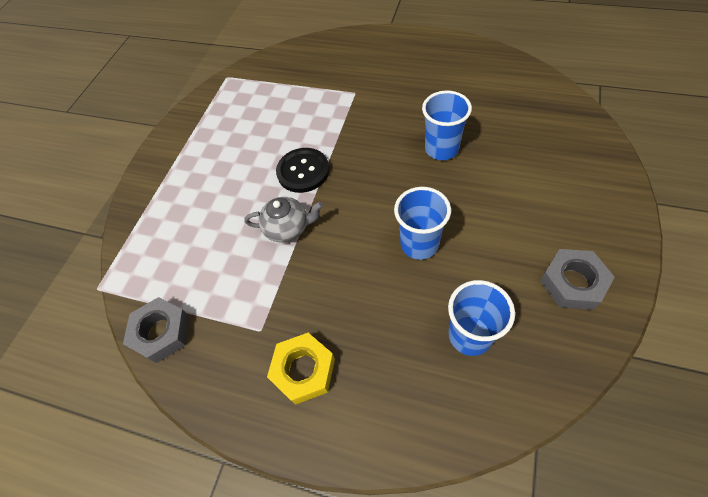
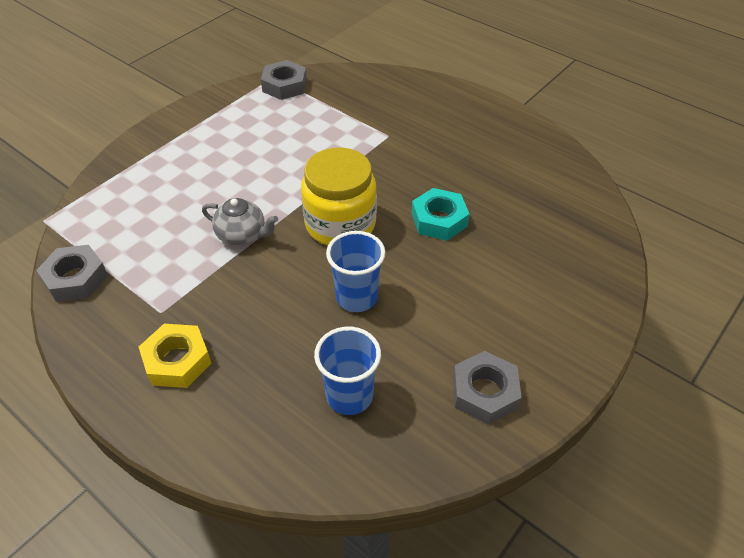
camera: 15 degrees right, 10 degrees down
(241, 81) = (284, 85): none -> grey nut
(303, 171) = (289, 190): black button -> none
(364, 184) = (340, 224): none -> yellow jar
(441, 149) = (439, 220): blue cup -> turquoise nut

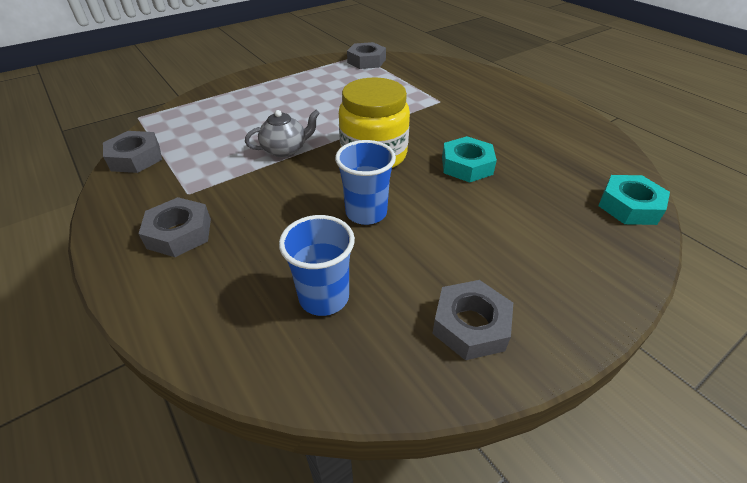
camera: 15 degrees right, 5 degrees down
(177, 361) = (179, 233): yellow nut -> grey nut
(242, 235) = (285, 150): grey teapot -> grey teapot turned 60 degrees counterclockwise
(599, 239) = (629, 206): none -> turquoise nut

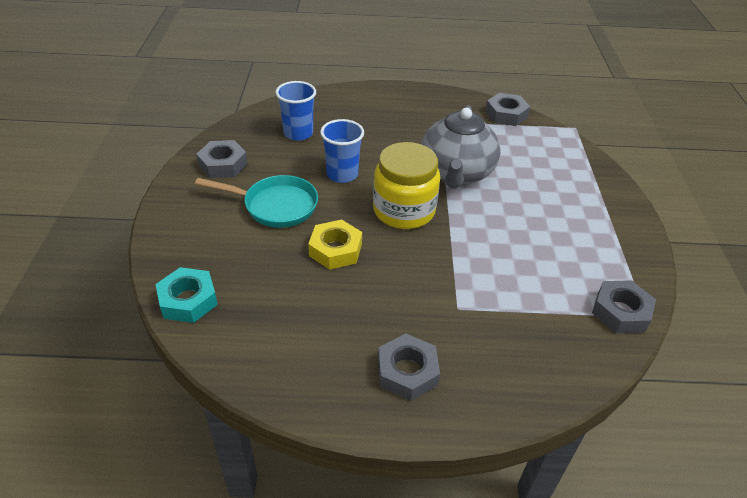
camera: 125 degrees right, 0 degrees up
(179, 233) = (401, 110): grey nut -> grey nut (407, 372)
(285, 150) = (456, 173): grey teapot -> grey teapot, size x1.88
(467, 165) = (335, 250): turquoise nut -> yellow nut
(470, 228) = (276, 206): none -> turquoise pan

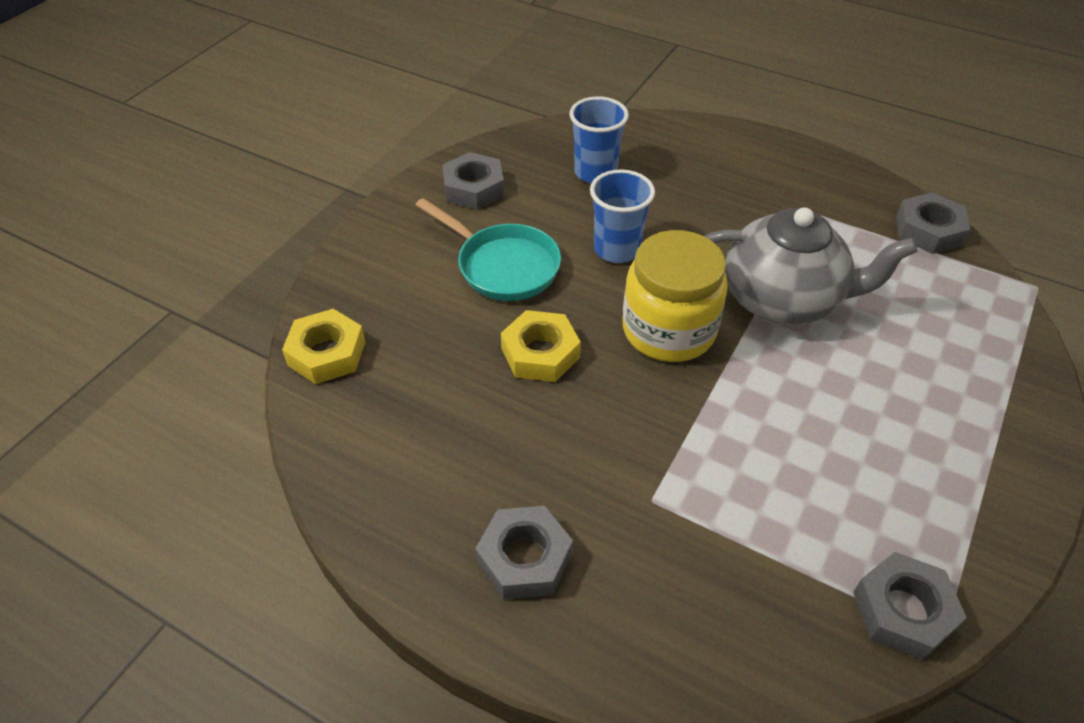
camera: 30 degrees right, 5 degrees up
(188, 300) = (326, 353): turquoise nut -> yellow nut
(456, 173) = (783, 300): grey teapot -> grey teapot turned 120 degrees counterclockwise

